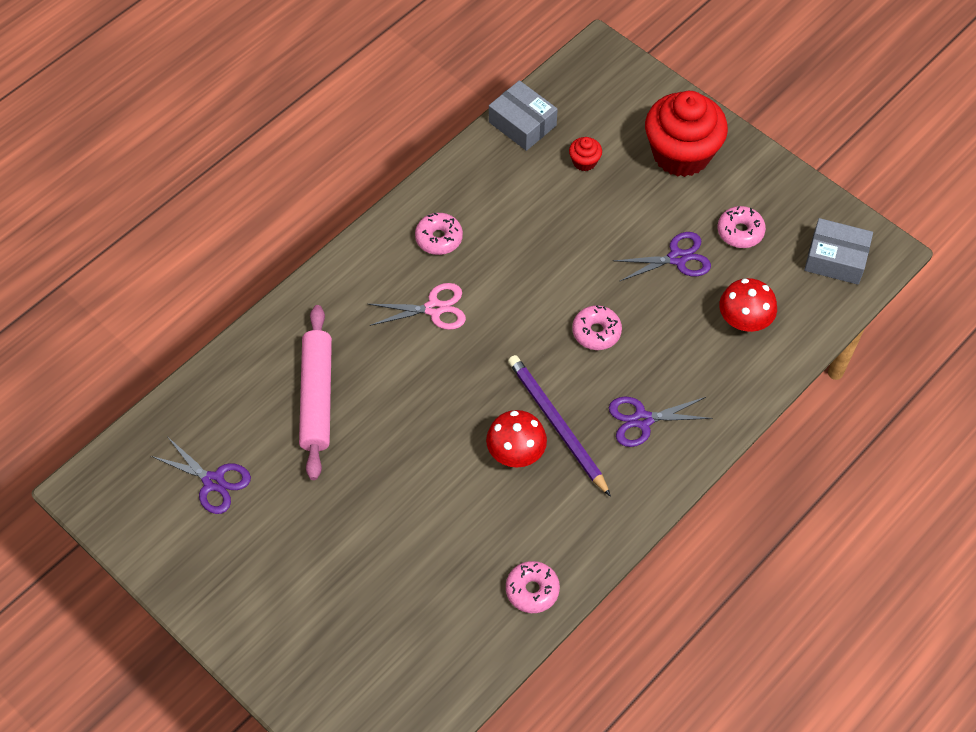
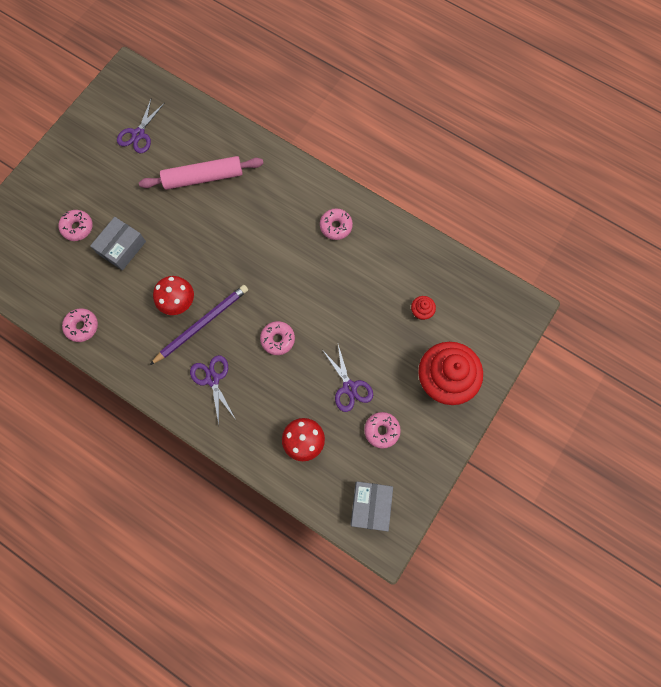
camera: 80 degrees right, 15 degrees up
(360, 586) = (77, 227): none -> pink donut
(434, 309) = (279, 233): pink scissors -> none
(522, 124) = (445, 264): grey box -> grey box (121, 247)

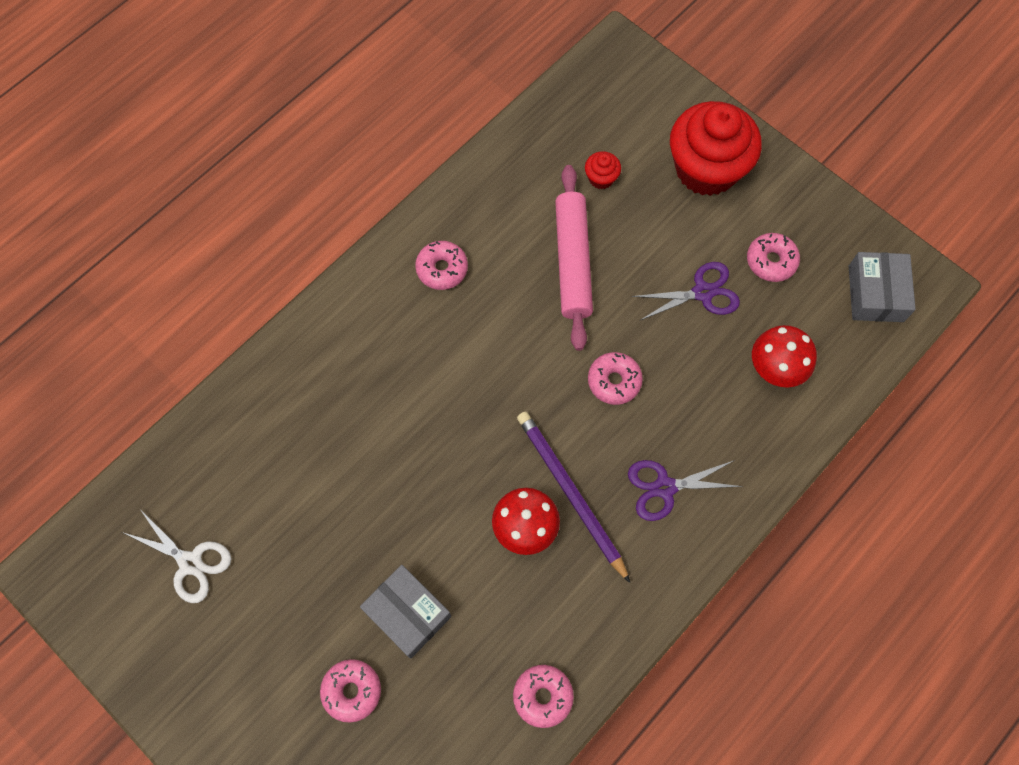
camera: 80 degrees left, 5 degrees down
(138, 134) = (190, 563): purple scissors -> white scissors
(203, 177) = (306, 459): pink rolling pin -> pink rolling pin (572, 261)
(371, 506) = (876, 293): grey box -> grey box turned 75 degrees clockwise

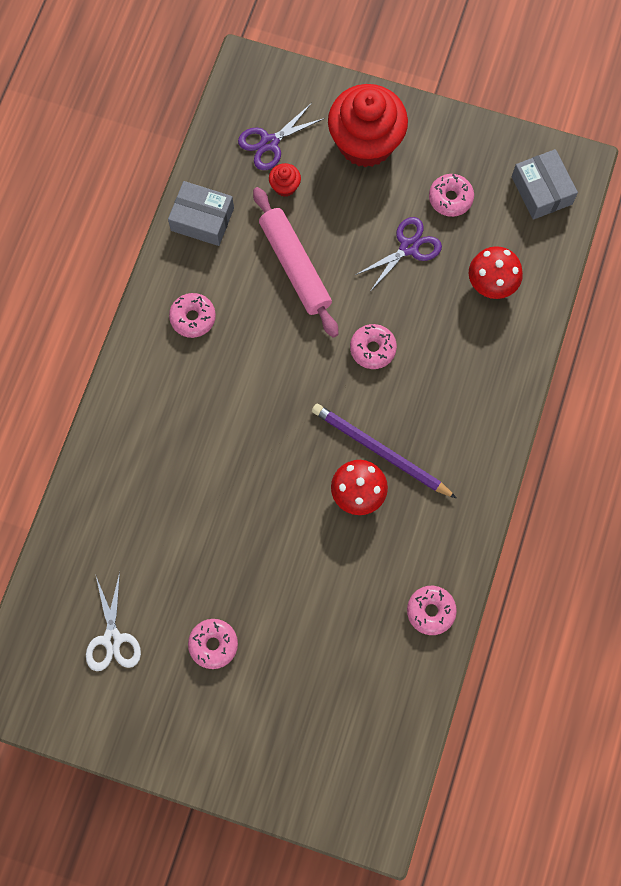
camera: 25 degrees left, 5 degrees up
(190, 563) = (112, 639): white scissors -> white scissors turned 75 degrees clockwise
(352, 691) = (287, 674): pink donut -> pink donut (213, 644)
(407, 613) = (300, 598): grey box -> grey box (202, 219)
(664, 487) = (449, 414): purple scissors -> purple scissors (269, 143)

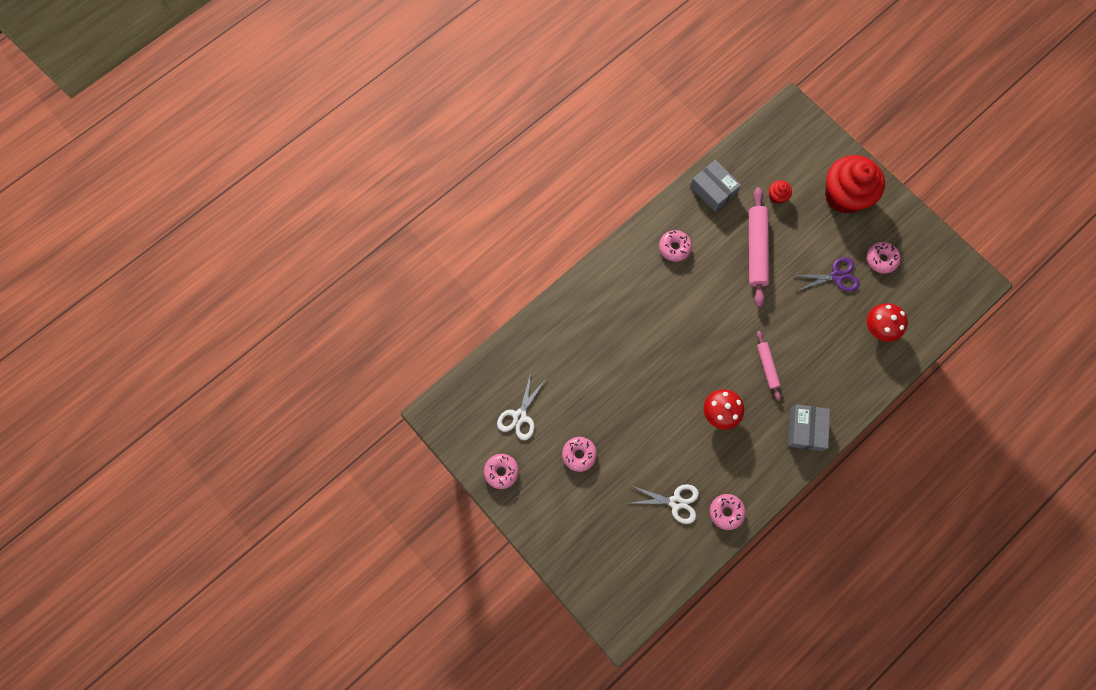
camera: 30 degrees right, 0 degrees up
(269, 143) = (781, 164): purple scissors -> none
(364, 634) = (675, 502): none -> white scissors
(372, 349) = (778, 328): pink donut -> pink donut (501, 472)
(381, 452) = (748, 395): purple pencil -> none
(385, 404) = (767, 366): none -> pink rolling pin
(541, 190) = (945, 286): grey box -> grey box (805, 429)

